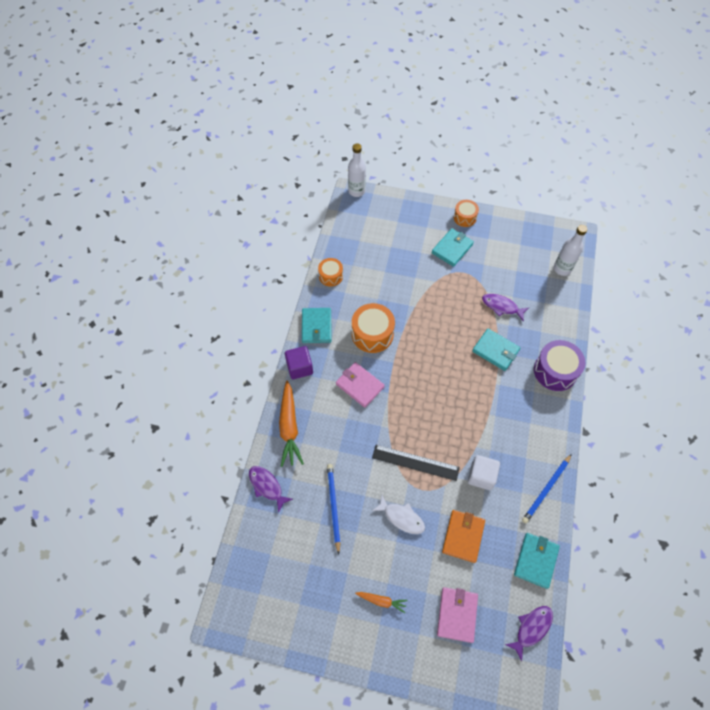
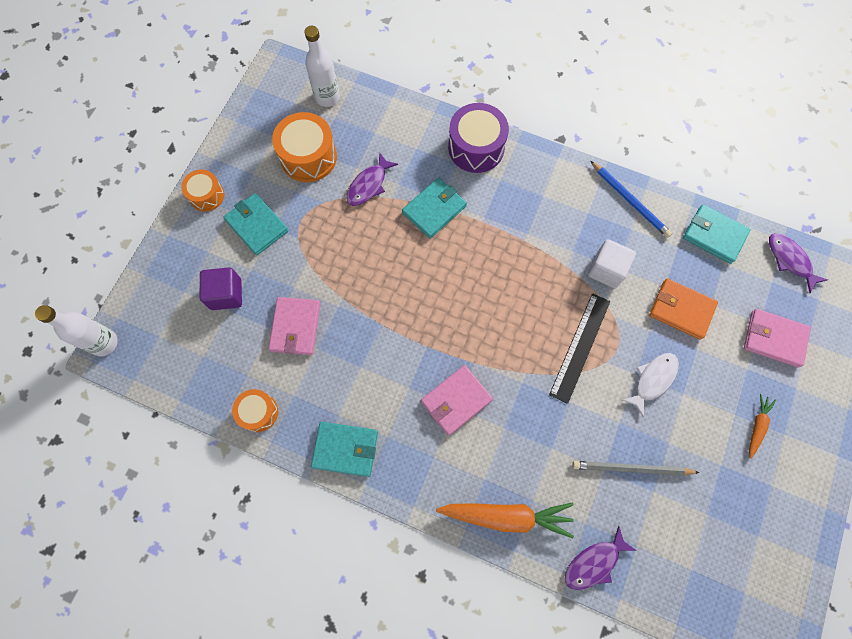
camera: 80 degrees left, 10 degrees up
(299, 367) = (411, 486): purple cube -> purple cube (226, 294)
(333, 507) = (632, 468): blue pencil -> grey pencil
(372, 334) = (375, 367): orange drum -> orange drum (308, 157)
(388, 284) = (295, 327): none -> pink wallet

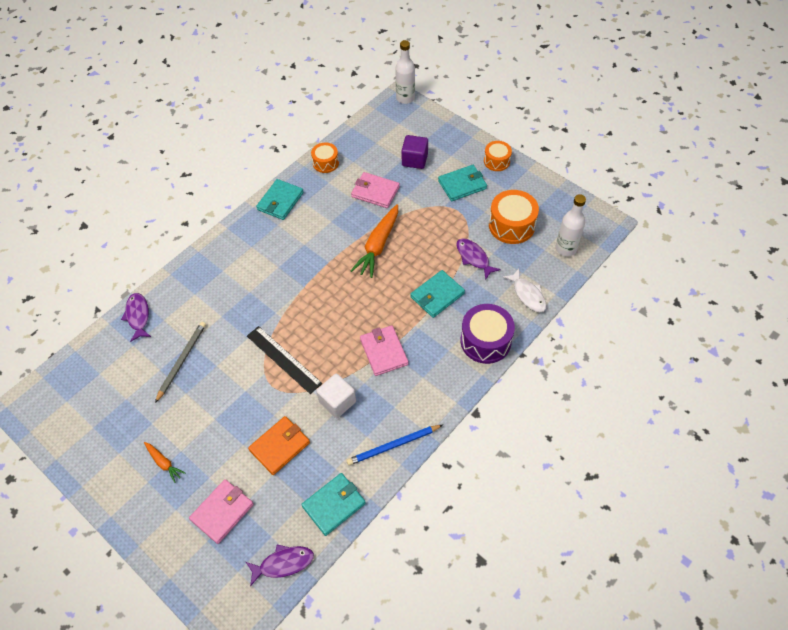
camera: 110 degrees right, 15 degrees down
(434, 209) = (437, 295): turquoise wallet -> turquoise wallet turned 75 degrees clockwise
(456, 400) = (282, 269): pink wallet -> pink wallet (384, 352)
(507, 516) = (193, 276): orange carrot -> orange carrot (378, 246)
(653, 380) = (235, 401): white fish -> white fish (527, 295)

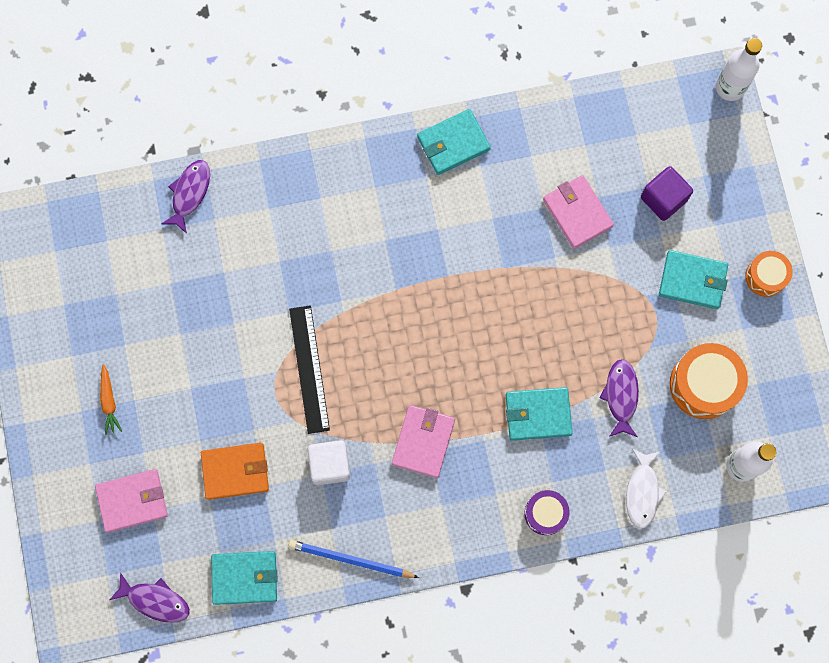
camera: 35 degrees right, 20 degrees up
(181, 361) = (200, 289): grey pencil -> none
(325, 163) = (549, 122): orange drum -> none
(378, 246) = (521, 295): orange carrot -> none
(485, 341) = (545, 513): purple drum -> purple drum, size x0.60

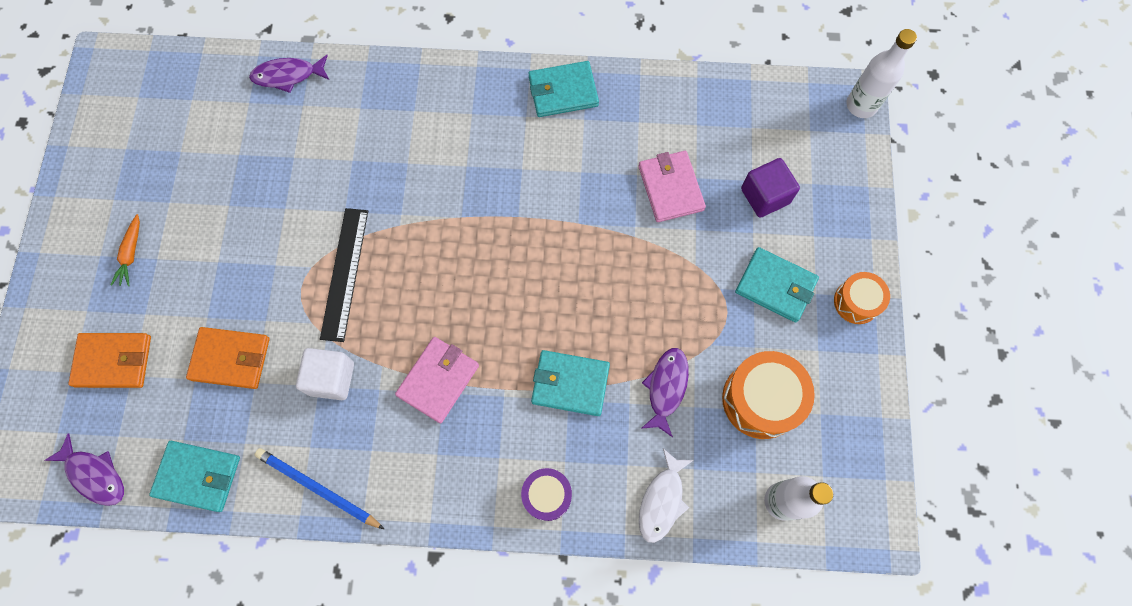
camera: 15 degrees right, 5 degrees down
(132, 501) = (113, 361): pink wallet -> orange wallet
(190, 193) = (288, 76): purple fish -> purple fish turned 135 degrees counterclockwise

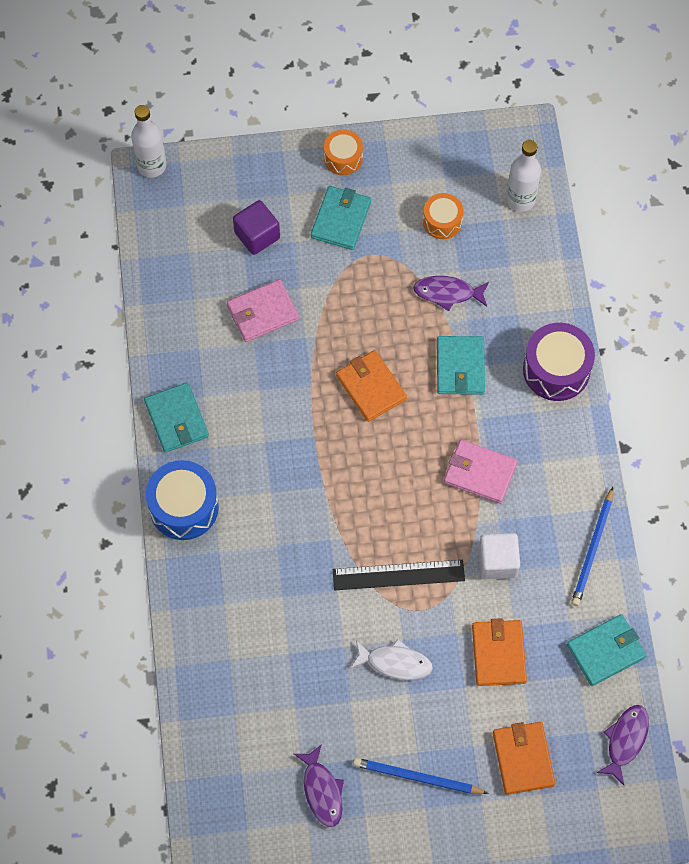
camera: 100 degrees left, 5 degrees down
(131, 254) = (417, 778): orange carrot -> blue pencil
(198, 476) = (606, 651): turquoise wallet -> turquoise wallet turned 60 degrees clockwise
(288, 76) = (199, 683): purple fish -> purple fish (322, 791)
(468, 86) = (184, 507): none -> blue drum
(547, 495) = (556, 370): purple drum -> purple drum, size x1.66
(563, 283) = (371, 387): none -> orange wallet
(662, 500) = (540, 284): white fish -> white fish (395, 662)
(761, 399) = (442, 221): orange drum -> orange drum, size x0.60

